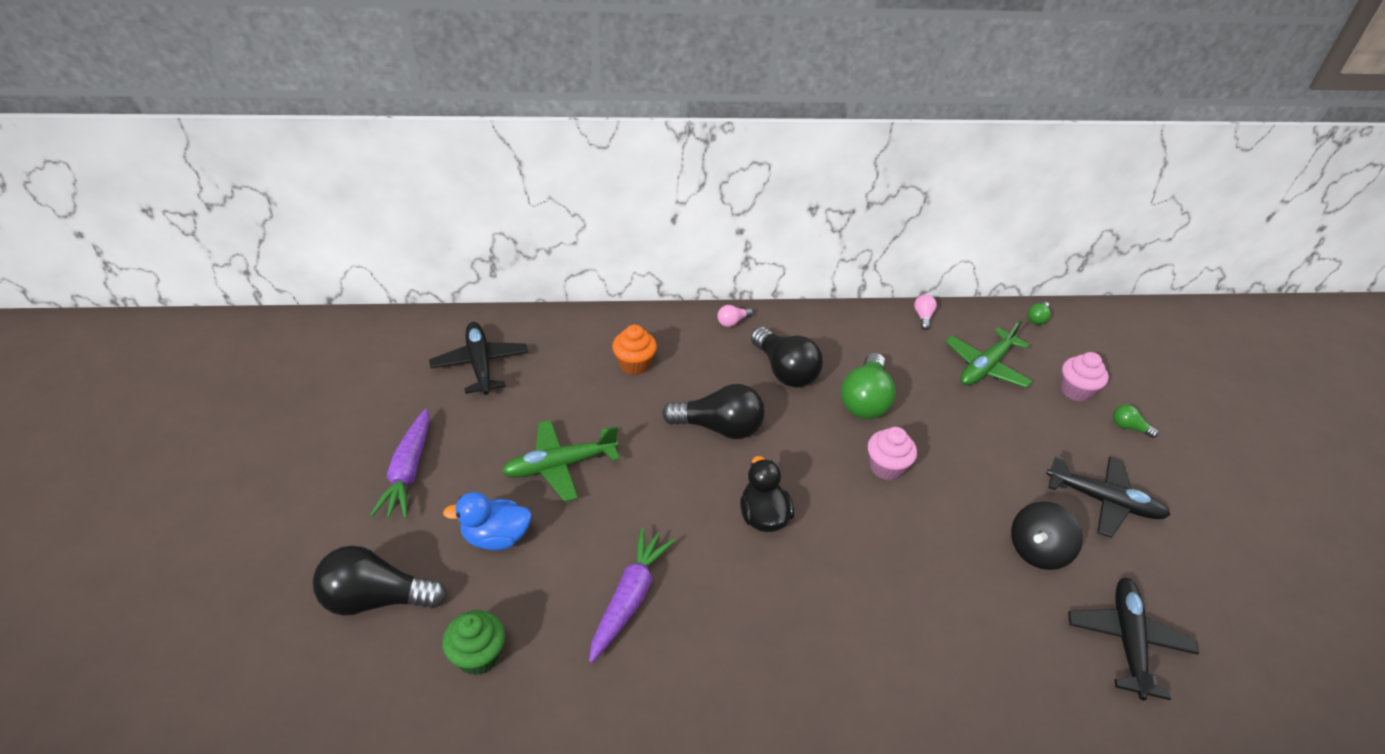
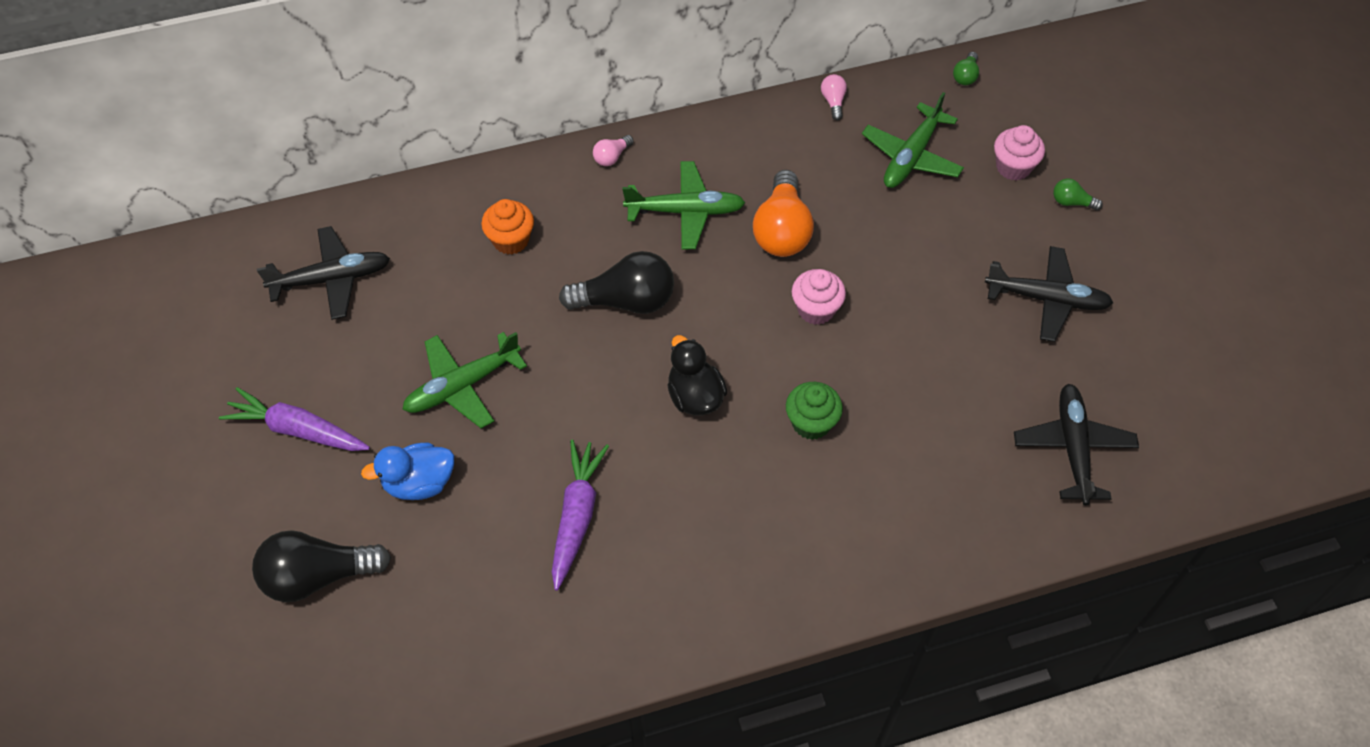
camera: 10 degrees left, 15 degrees up
(408, 471) = (298, 430): purple carrot -> purple carrot turned 120 degrees clockwise
(478, 656) = (442, 608): green cupcake -> green cupcake (811, 423)
(480, 364) = (331, 279): black plane -> black plane turned 105 degrees clockwise
(785, 371) = (685, 211): black light bulb -> green plane
(865, 400) = (782, 230): green light bulb -> orange light bulb
(1037, 551) = (981, 371): black spinning top -> none

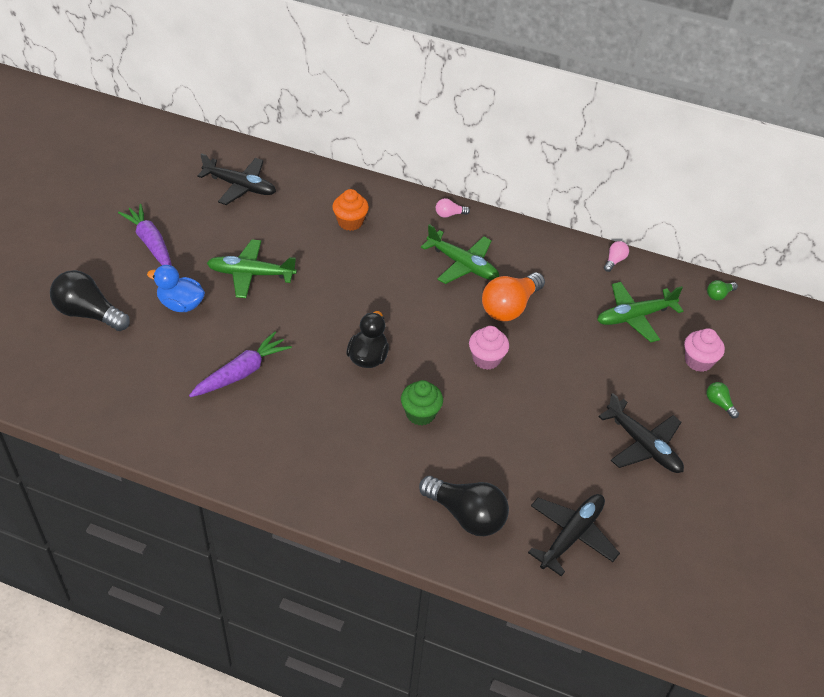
camera: 35 degrees right, 10 degrees down
(626, 301) = (381, 288): black light bulb -> black light bulb (466, 515)

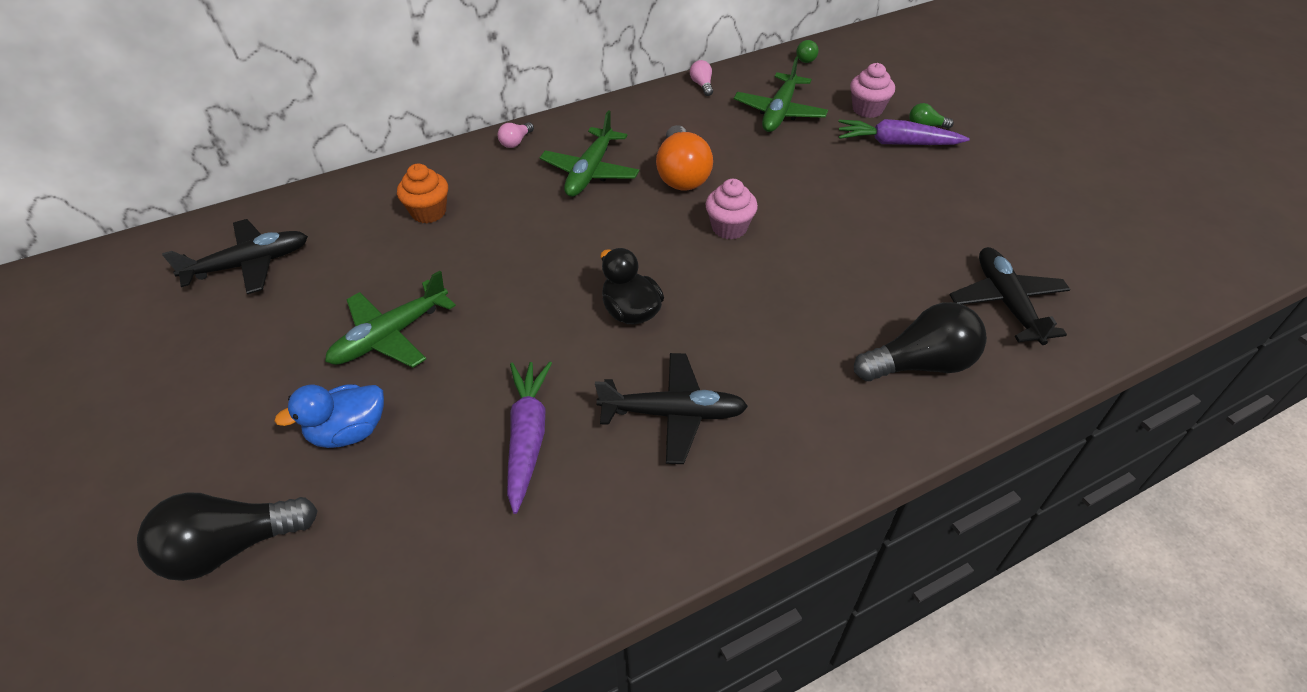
camera: 45 degrees left, 0 degrees up
(151, 243) = (210, 401): purple carrot -> purple carrot (896, 143)
(420, 414) = (751, 317): green cupcake -> none
(462, 264) = (590, 172): green plane -> green plane turned 120 degrees clockwise
(643, 445) = (933, 194): black plane -> black plane (673, 414)

